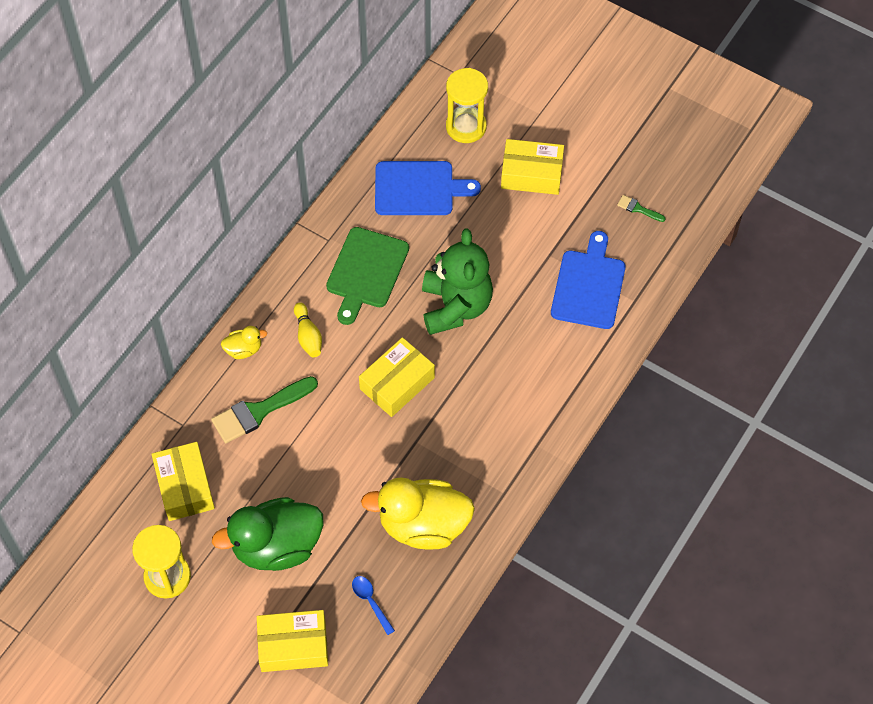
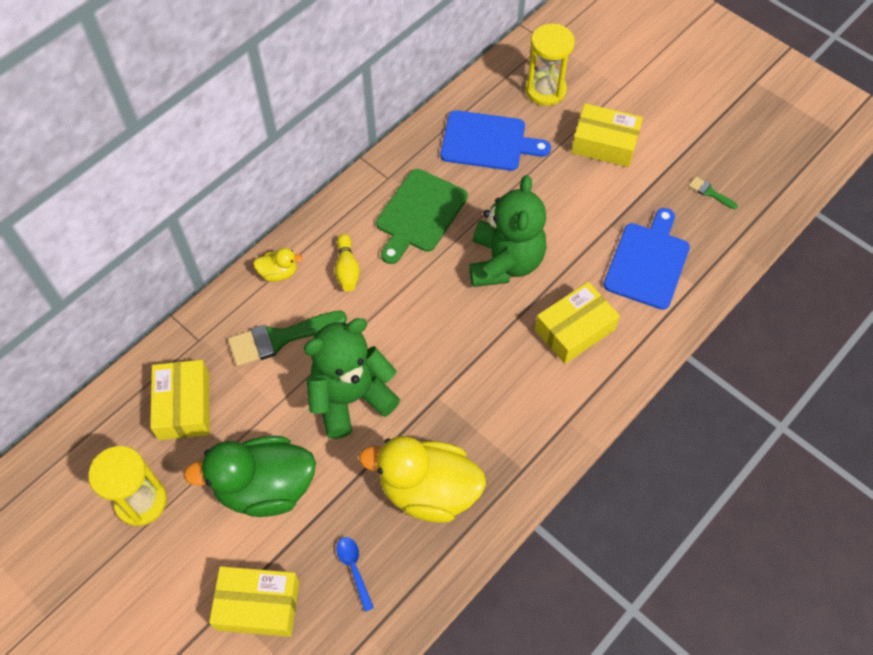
camera: 10 degrees right, 0 degrees up
(337, 455) = (351, 398): none -> green teddy bear
(397, 383) = (429, 332): yellow box -> yellow box (574, 329)

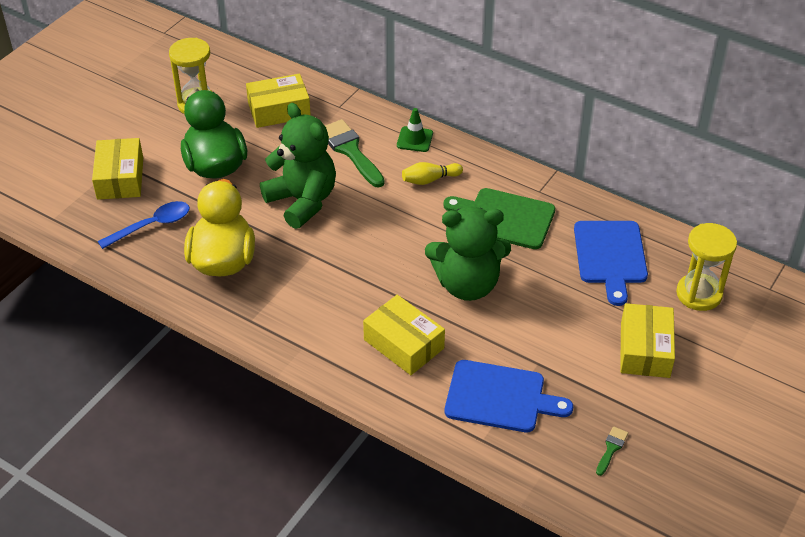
camera: 80 degrees right, 15 degrees down
(279, 273) = (415, 139): yellow duck -> green traffic cone
(354, 569) = (151, 226): blue spoon -> blue spoon, size x1.54

